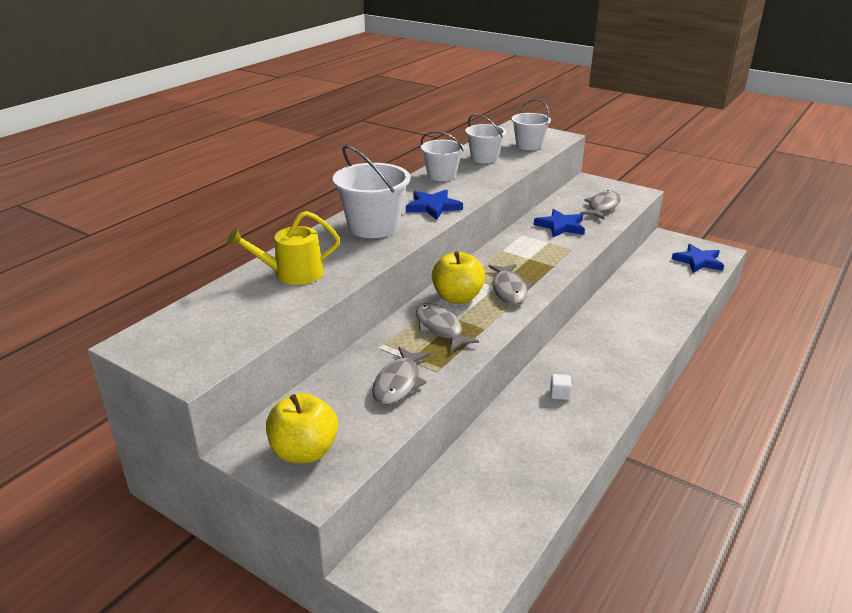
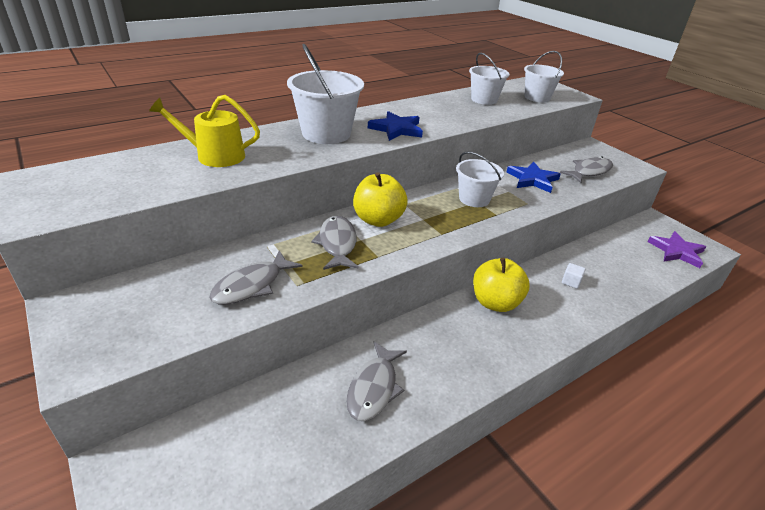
camera: 20 degrees right, 5 degrees up
(304, 452) = (107, 325): yellow apple -> yellow apple (495, 302)
(441, 175) = (430, 105): white bucket -> white bucket (474, 199)
(509, 290) = (433, 226): grey fish -> grey fish (374, 388)
(559, 394) = (435, 345): white cube -> white cube (571, 282)
(698, 261) = (676, 251): blue star -> purple star

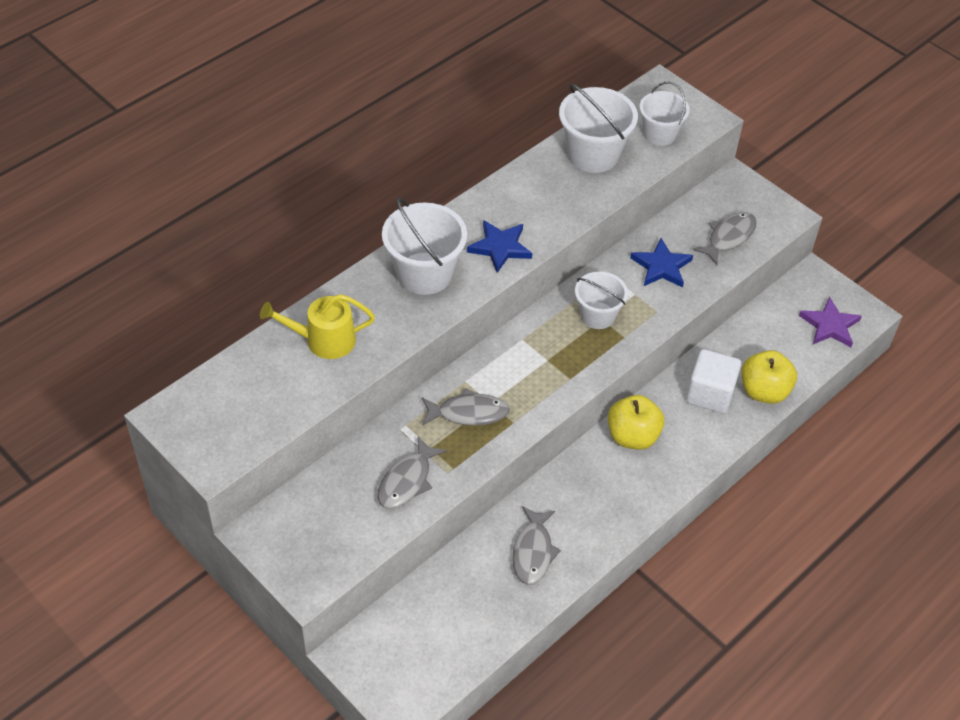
camera: 10 degrees left, 15 degrees up
(337, 244) = (468, 413): grey fish -> grey fish turned 105 degrees clockwise
(378, 220) = (500, 370): yellow apple -> yellow apple (764, 391)
(484, 99) = (593, 154): white bucket -> white bucket, size x1.54
(571, 282) = (710, 394): white cube -> white cube, size x2.34

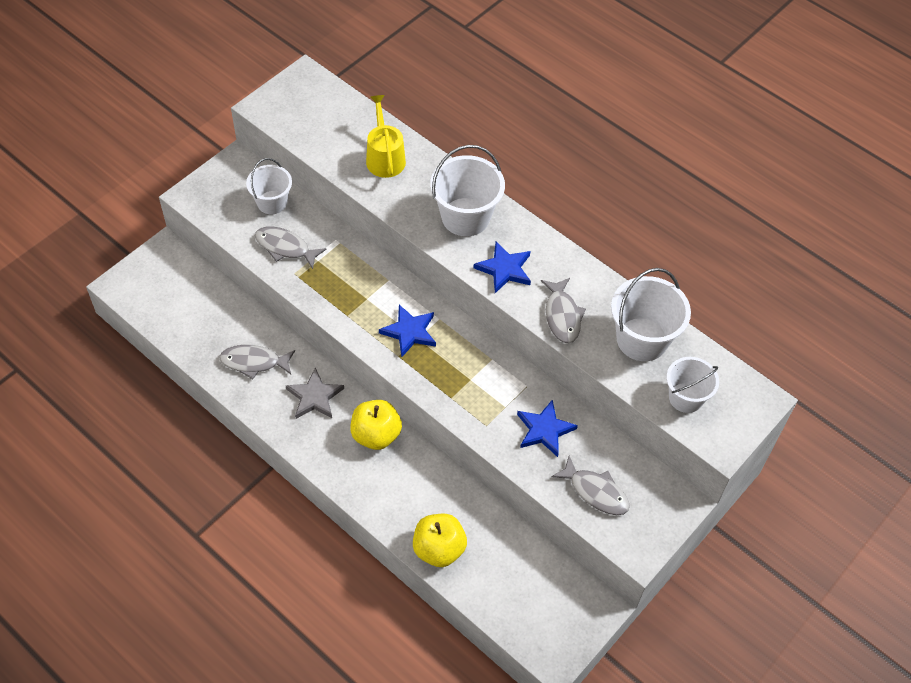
camera: 85 degrees right, 5 degrees up
(468, 413) = (355, 284): grey fish -> grey fish (562, 316)
(538, 366) = (409, 332): none -> blue star
(582, 491) = (314, 397): none -> grey star
(597, 315) = (474, 376): white bucket -> white bucket (272, 202)
(710, 394) = (430, 500): white cube -> none
(830, 325) = (532, 618): purple star -> none

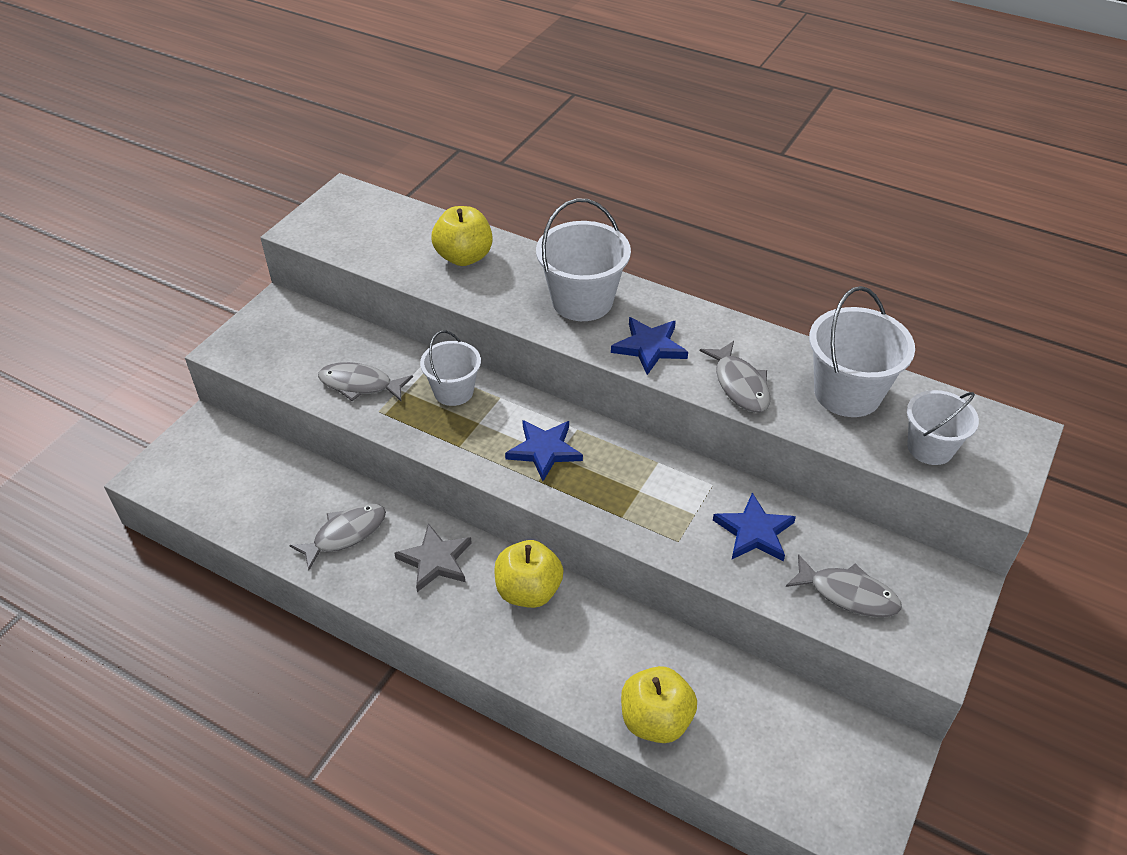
camera: 10 degrees left, 10 degrees down
(254, 362) = (345, 534): grey fish -> grey fish turned 150 degrees clockwise
(272, 202) = (331, 339): white bucket -> white bucket (453, 391)
(384, 157) = (464, 257): yellow watering can -> yellow apple

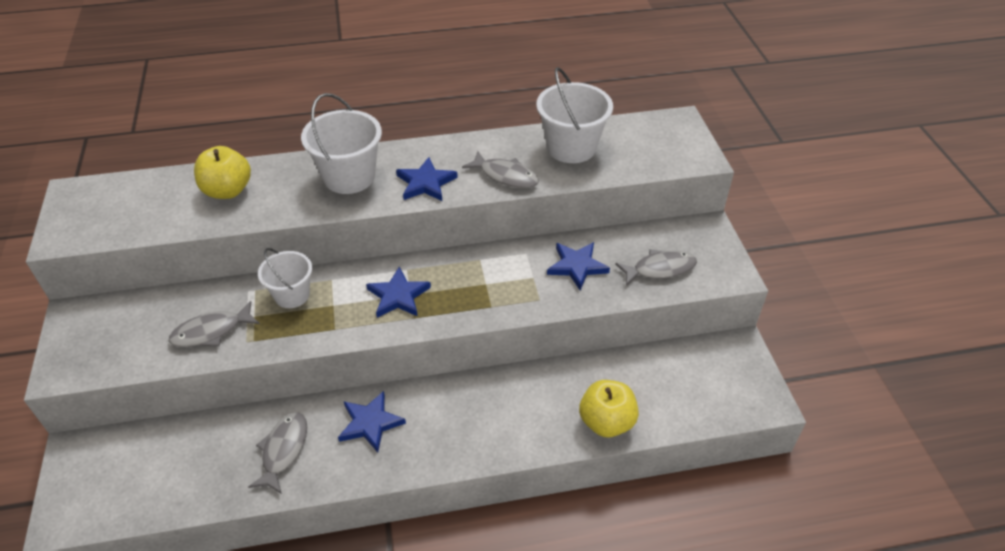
camera: 40 degrees left, 0 degrees up
(435, 560) = (370, 423): grey star -> blue star
(528, 591) = (454, 400): yellow apple -> none
(930, 448) = (644, 154): white bucket -> none

